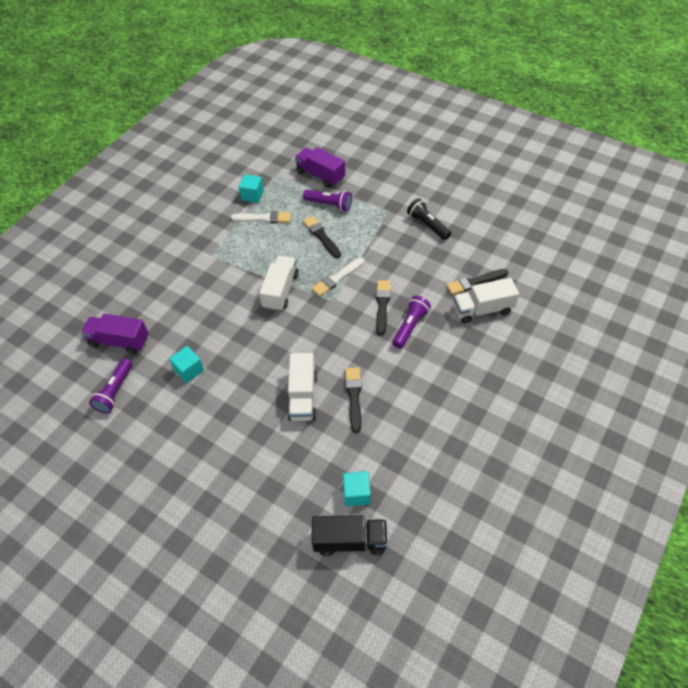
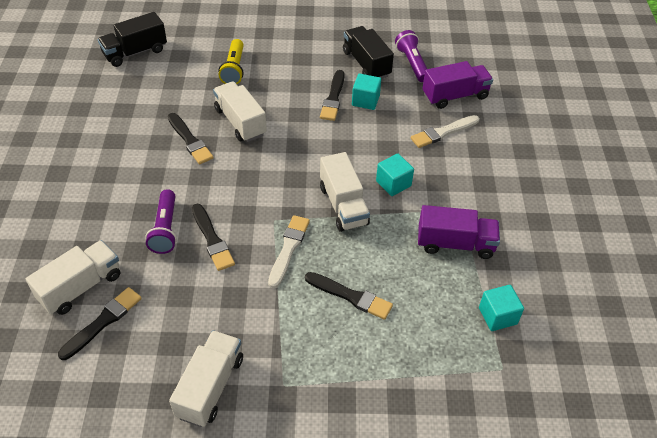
camera: 145 degrees right, 5 degrees down
(152, 410) = (366, 64): none -> black truck
(211, 385) = (333, 98): none -> black brush
(263, 218) = (448, 287): white brush -> white brush (443, 132)
(269, 464) = (234, 69): none -> yellow flashlight
(320, 175) = (435, 403): purple truck -> purple truck (455, 244)
(329, 204) = (379, 353): purple flashlight -> none
(356, 493) = (146, 78): turquoise cube -> turquoise cube (393, 183)
(428, 225) = (210, 387): black flashlight -> white truck

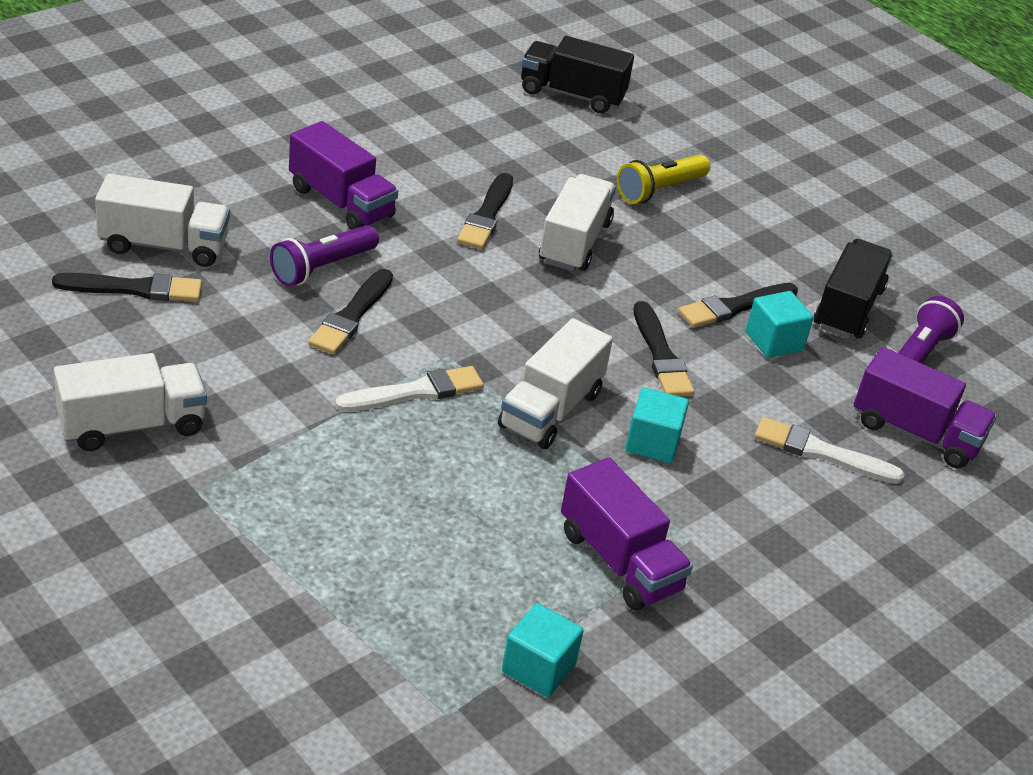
camera: 45 degrees right, 10 degrees down
(123, 190) = (341, 202): none -> purple truck
(350, 296) = (403, 490): black brush -> black brush (661, 355)

